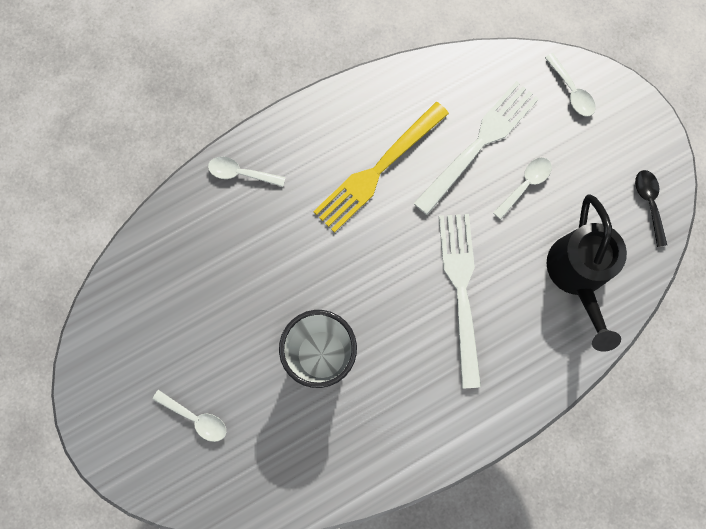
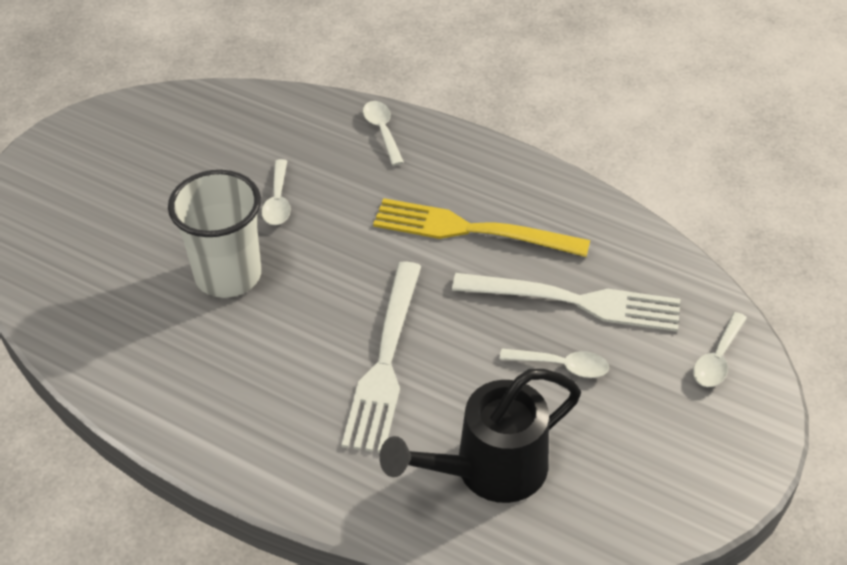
camera: 60 degrees right, 30 degrees down
(196, 418) = (100, 209): white spoon -> white spoon (278, 201)
(460, 290) = (385, 362): white fork -> white fork turned 135 degrees clockwise
(649, 203) = (644, 506): black spoon -> none

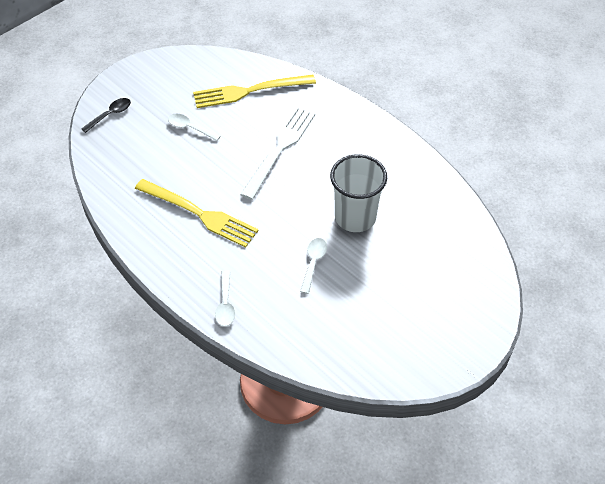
camera: 165 degrees left, 5 degrees up
(489, 470) = (249, 91): black watering can -> yellow fork
(576, 301) = (163, 158): white fork -> none
(717, 358) = (110, 115): white spoon -> black spoon

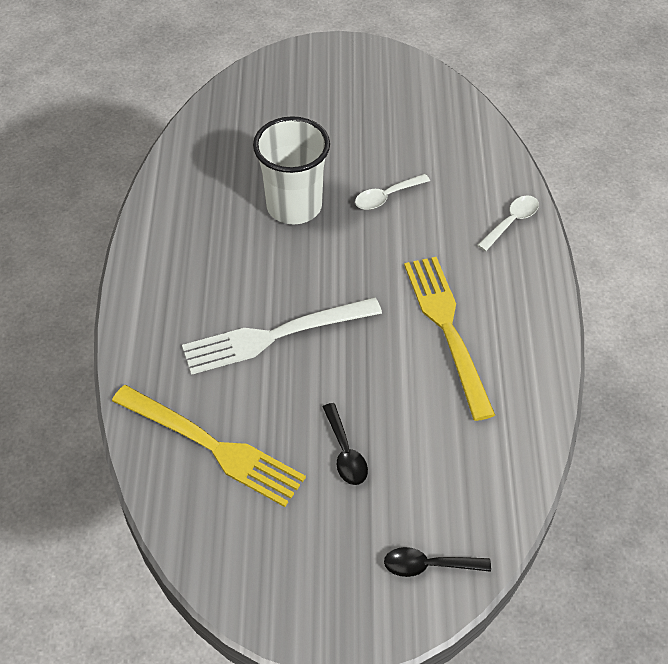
camera: 135 degrees left, 0 degrees up
(190, 128) = (345, 452): white spoon -> black spoon

